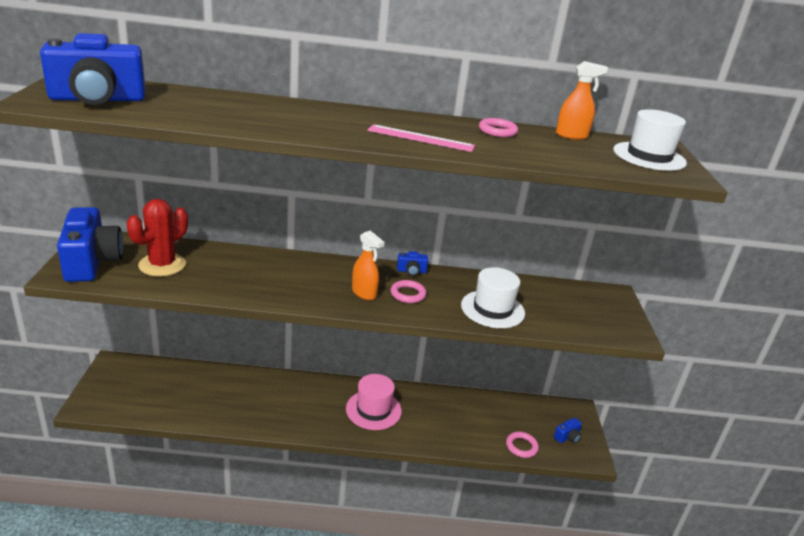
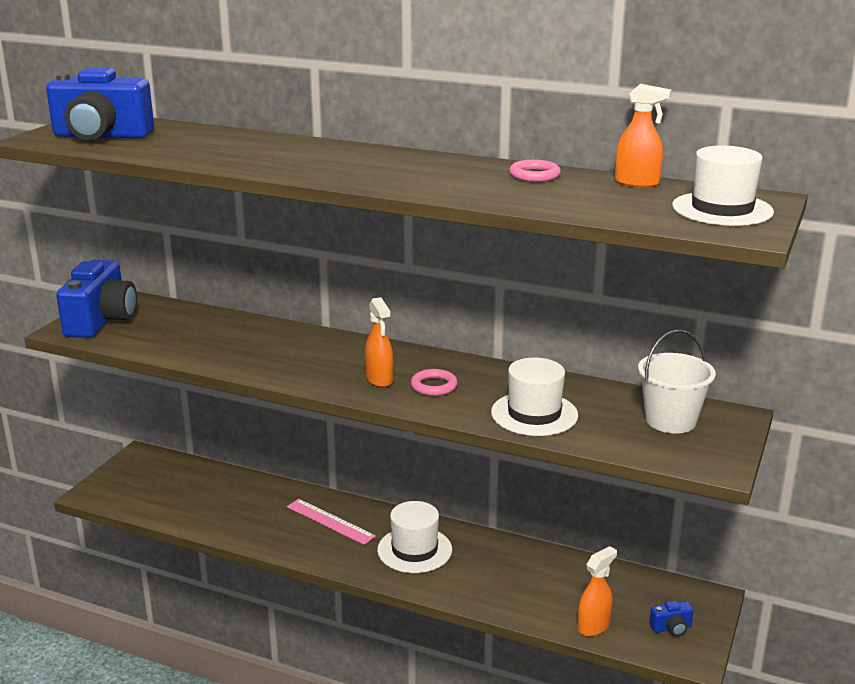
camera: 25 degrees right, 5 degrees down
(162, 265) = (171, 329): red cactus -> none
(373, 410) = (414, 550): pink hat -> white hat
(411, 271) = (459, 362): blue camera -> none
(421, 138) = (419, 180): pink ruler -> pink ruler (330, 521)
(521, 446) = (593, 626): pink ring -> orange spray bottle
(580, 302) = (670, 420): none -> white bucket

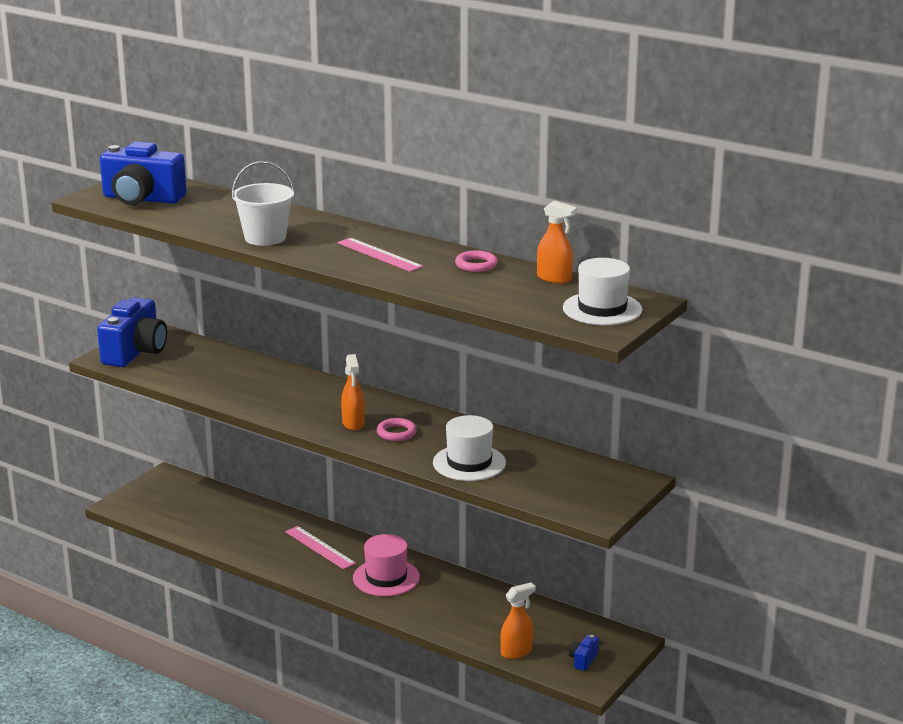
camera: 10 degrees right, 0 degrees up
(413, 172) = (379, 255): none -> pink ruler
(414, 550) = (386, 578): white hat -> pink hat
(670, 420) = (580, 478): white bucket -> white bucket (265, 238)
(671, 628) = (583, 660): blue camera -> blue camera turned 120 degrees clockwise

